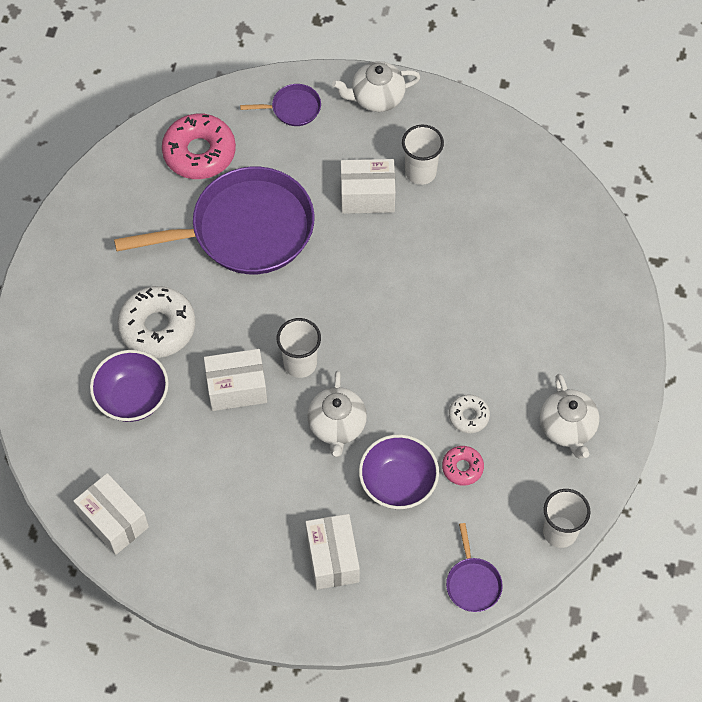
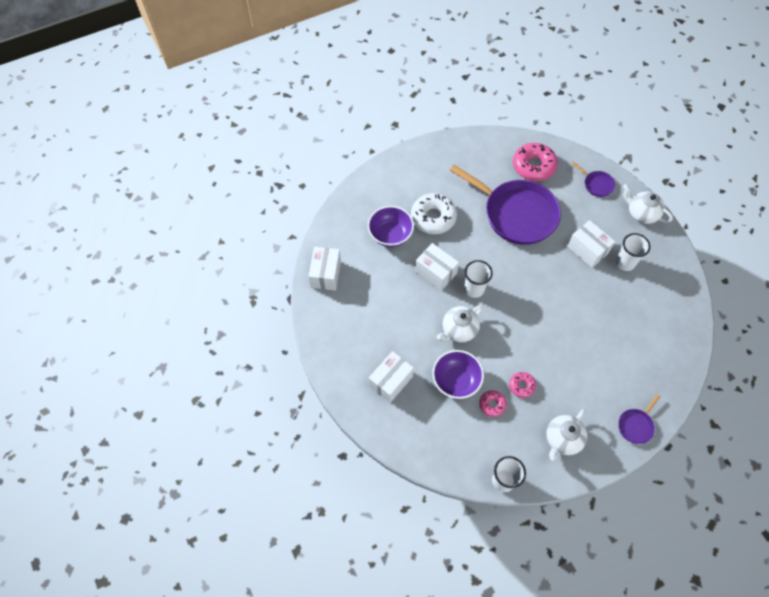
camera: 50 degrees right, 0 degrees up
(468, 416) = (522, 386): white donut -> pink donut
(473, 583) = (437, 458): purple pan -> purple pan (636, 425)

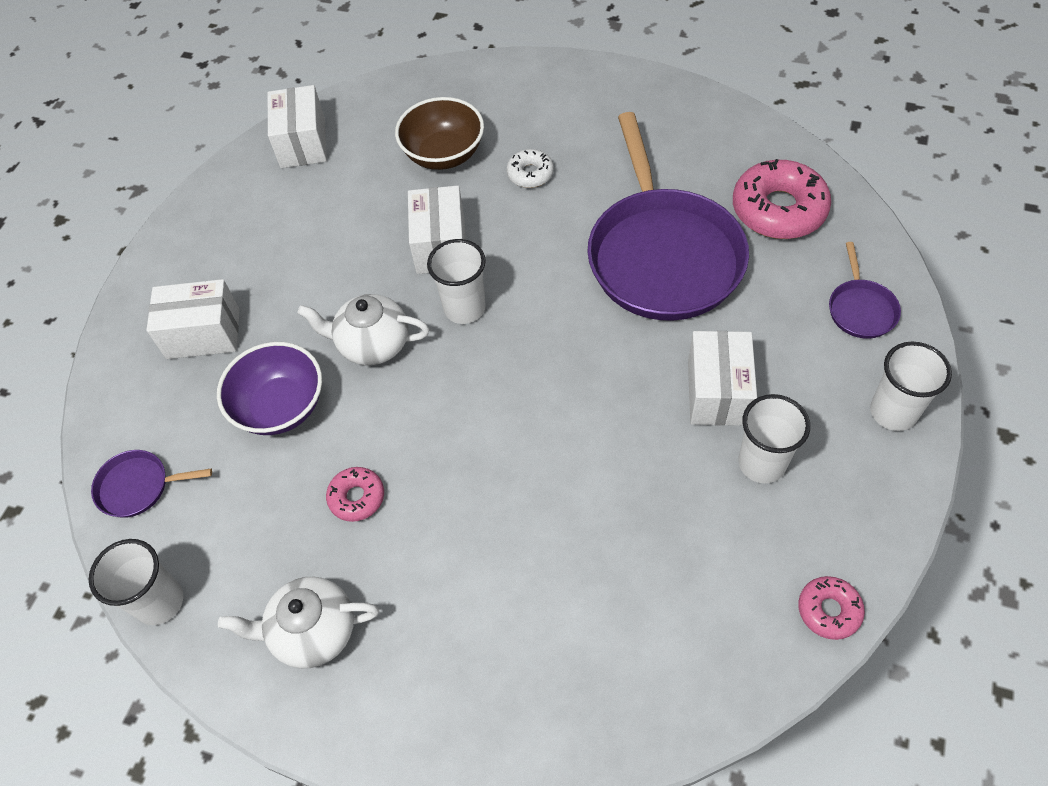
camera: 50 degrees right, 5 degrees down
(326, 274) = (303, 143): white box -> white box turned 60 degrees counterclockwise
(390, 235) = (444, 154): purple bowl -> brown bowl
(433, 217) = (530, 174): white donut -> white donut, size x0.52
(492, 404) = (283, 484): pink donut -> pink donut (829, 610)
(636, 425) = (451, 730): purple pan -> purple pan (138, 486)
(641, 213) = (893, 412): white teapot -> white cup

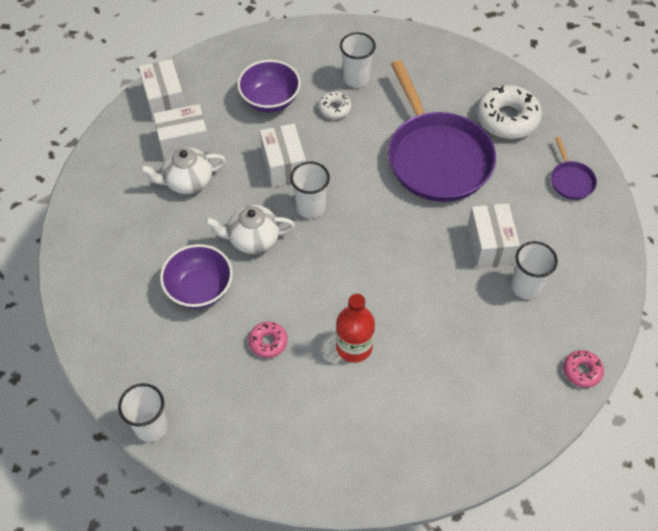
camera: 15 degrees left, 0 degrees up
(138, 486) = (113, 354): purple pan -> none
(203, 334) = (130, 245): white box -> white box (184, 143)
(312, 632) = (260, 430): white teapot -> white teapot (187, 181)
(444, 154) = (270, 100): brown bowl -> purple bowl
(480, 522) = (354, 347): none -> red bottle
(778, 209) = (507, 118): pink donut -> white donut
(893, 412) = (601, 244): white cup -> white cup (356, 79)

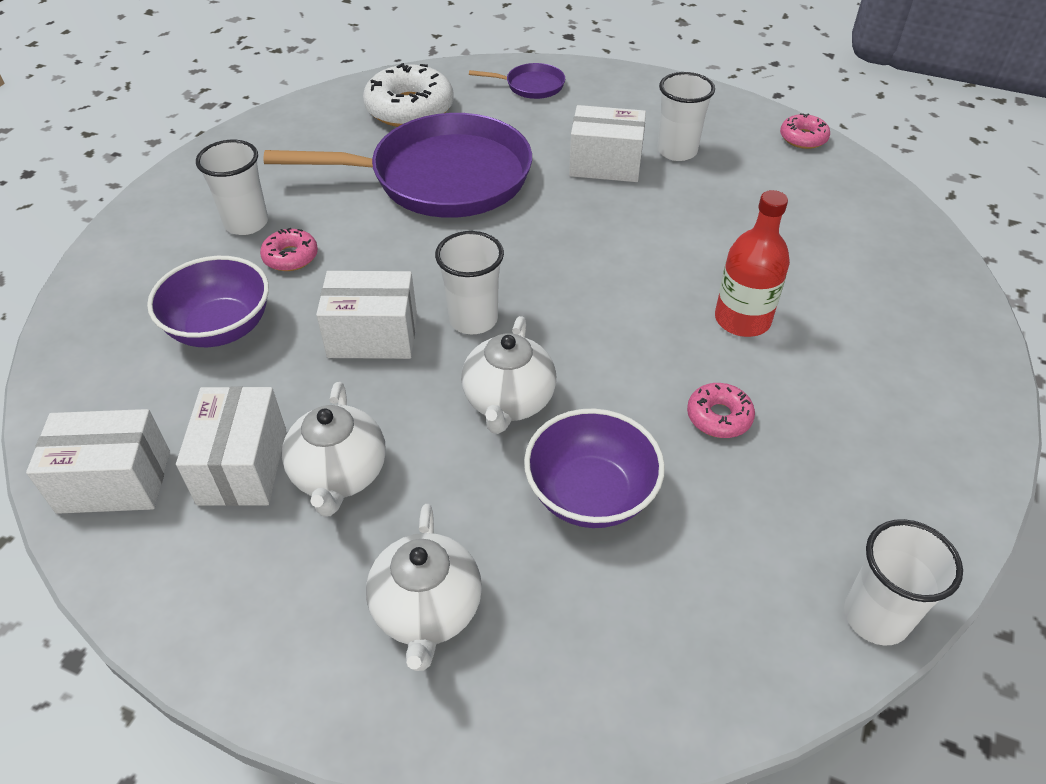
camera: 75 degrees left, 10 degrees down
(121, 237) = (427, 610): none -> white teapot
(334, 109) = (290, 257): white donut -> pink donut

